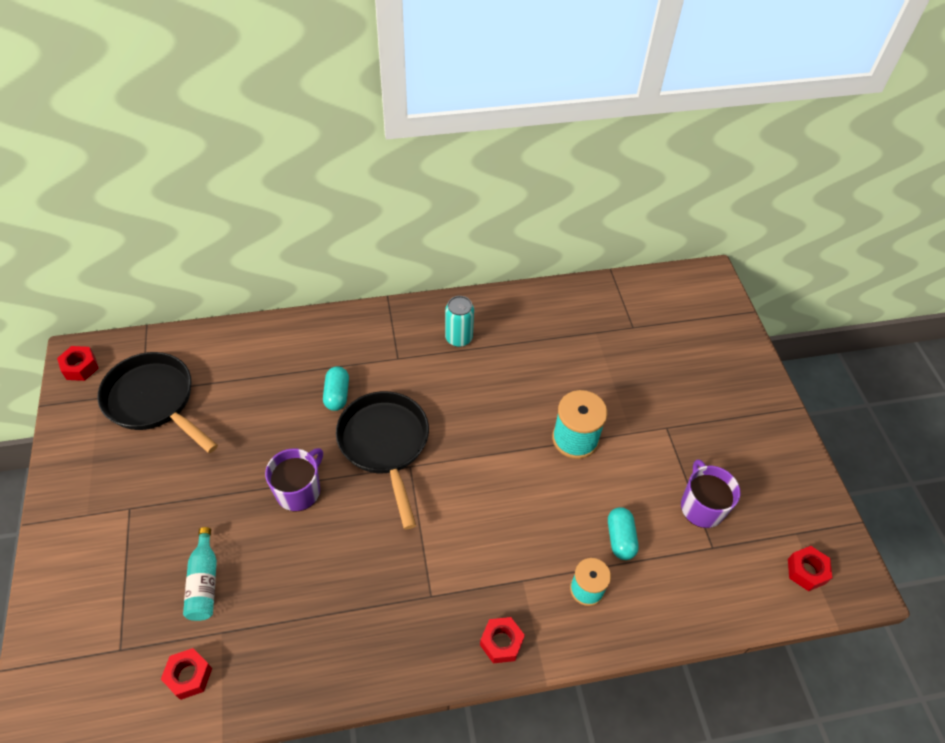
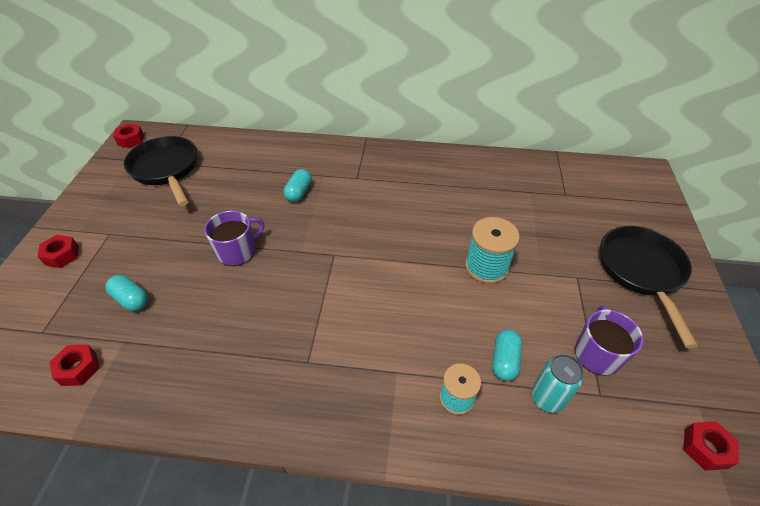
camera: 20 degrees right, 5 degrees down
(204, 582) = (131, 299): turquoise bottle -> turquoise capsule
(385, 444) = (320, 234): black pan -> black pan (641, 271)
(459, 338) = (411, 174): turquoise can -> turquoise can (547, 398)
(501, 642) = (355, 423): red nut -> red nut (62, 255)

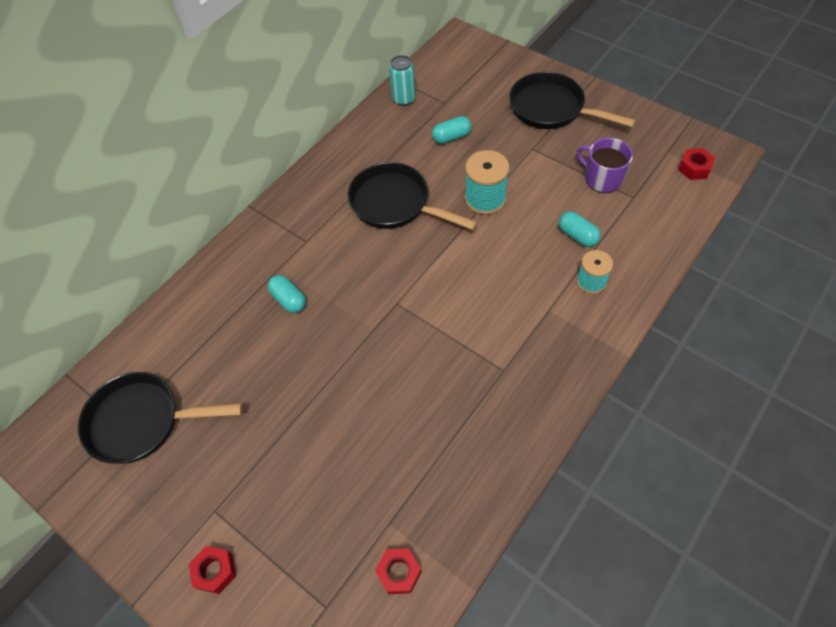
camera: 55 degrees left, 10 degrees up
(131, 140) = (41, 451): red nut -> none
(131, 299) = (336, 504): turquoise capsule -> turquoise capsule (451, 137)
(238, 251) = (335, 384): purple mug -> none
(431, 210) = (395, 204): none -> black pan
(547, 398) = (619, 227): turquoise can -> turquoise can (404, 99)

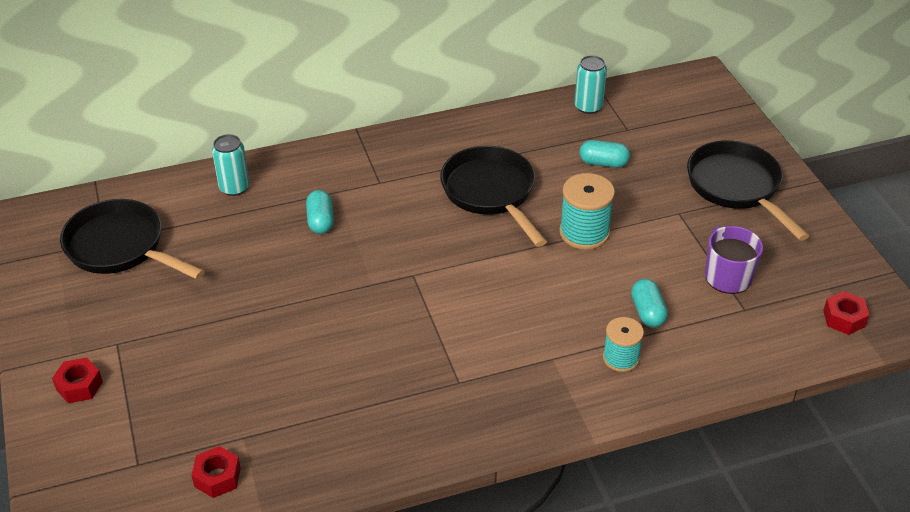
camera: 30 degrees right, 15 degrees down
(194, 311) = (234, 187): none -> turquoise can

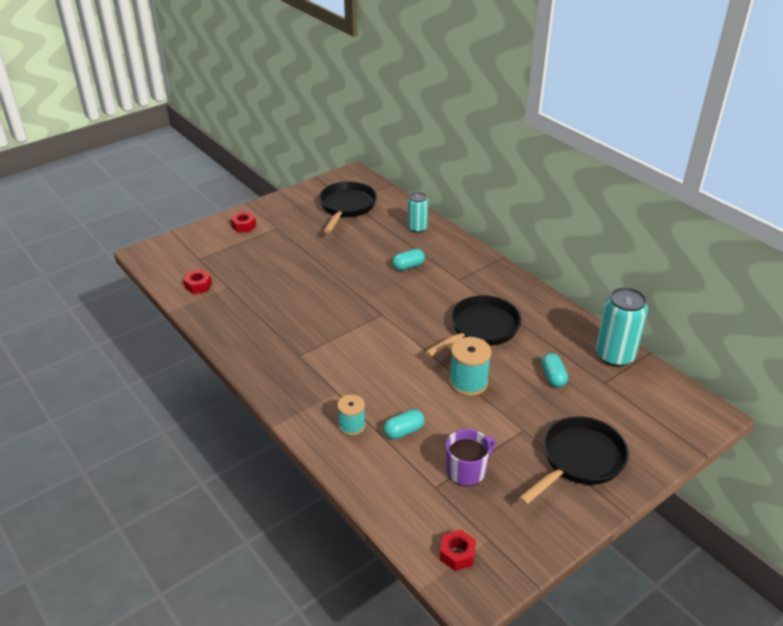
camera: 70 degrees right, 5 degrees down
(588, 107) = (614, 356): turquoise can -> turquoise can, size x1.65

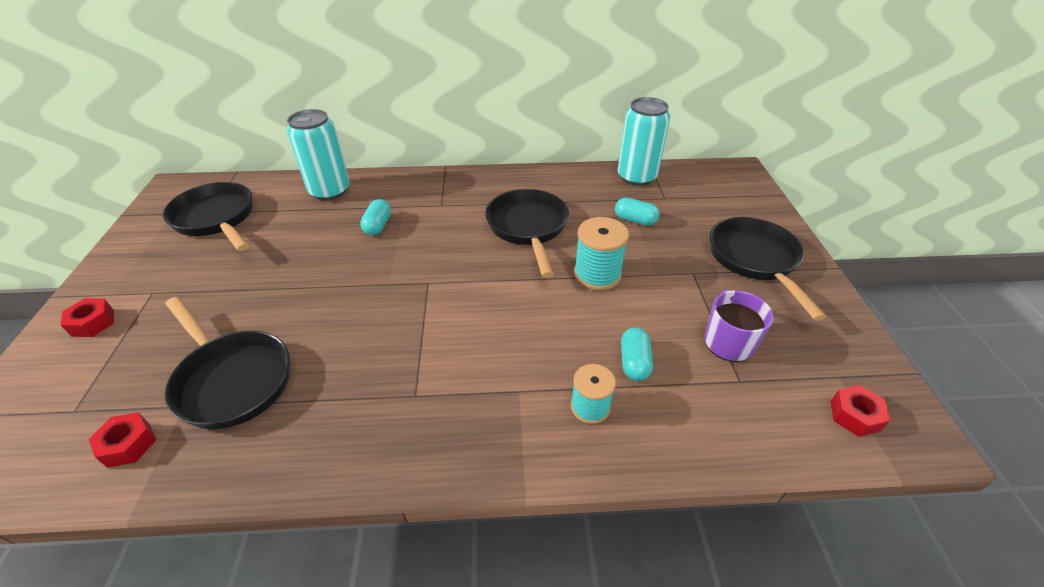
camera: 55 degrees left, 5 degrees up
(253, 290) = (232, 379): none -> black pan
(417, 228) = (330, 191): turquoise can -> turquoise can, size x1.65

